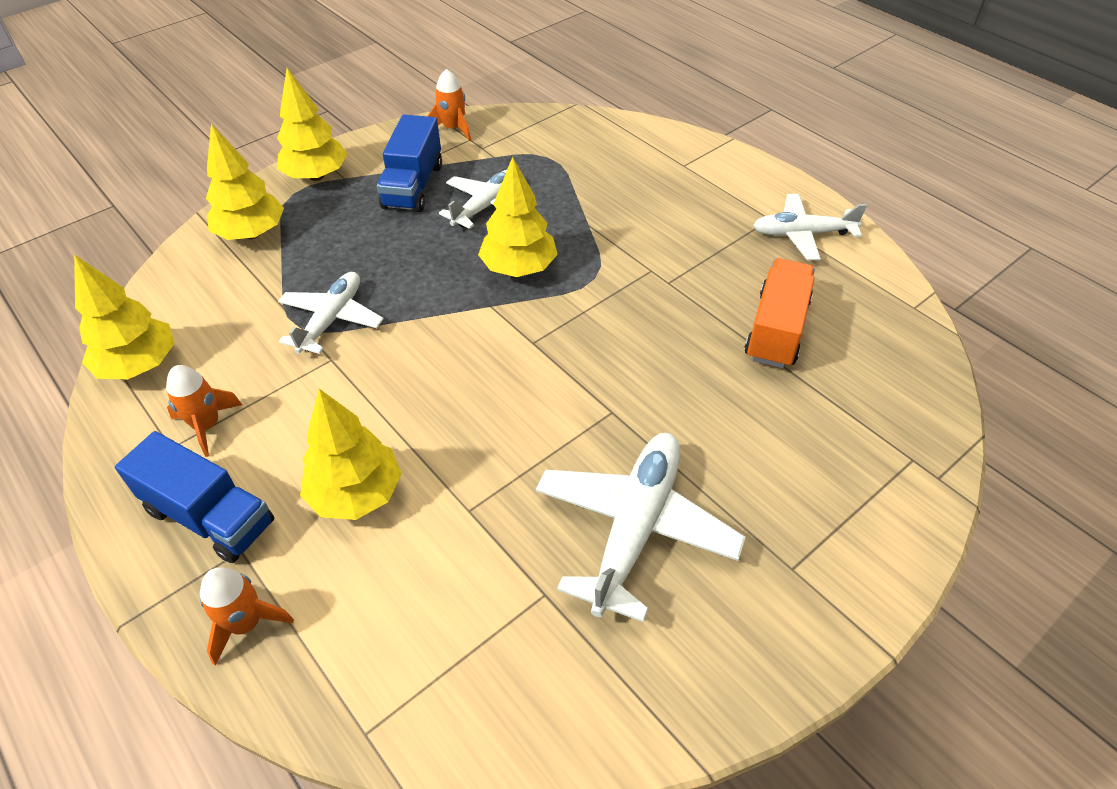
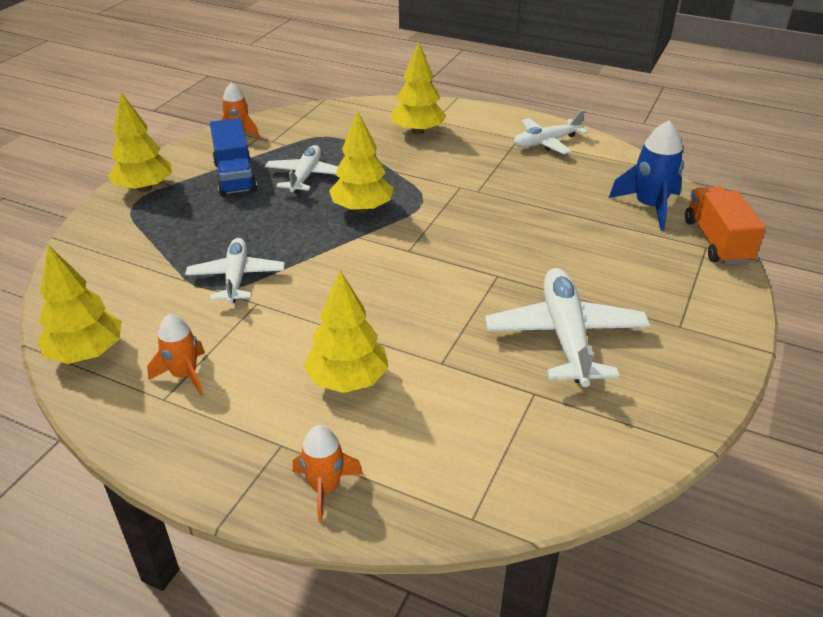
camera: 25 degrees left, 10 degrees down
(210, 517) = (237, 432): blue truck -> none
(252, 234) = (117, 239): yellow tree -> yellow tree (418, 131)
(776, 330) = (571, 200): orange truck -> orange truck (716, 241)
(875, 372) = (649, 207): none -> blue rocket

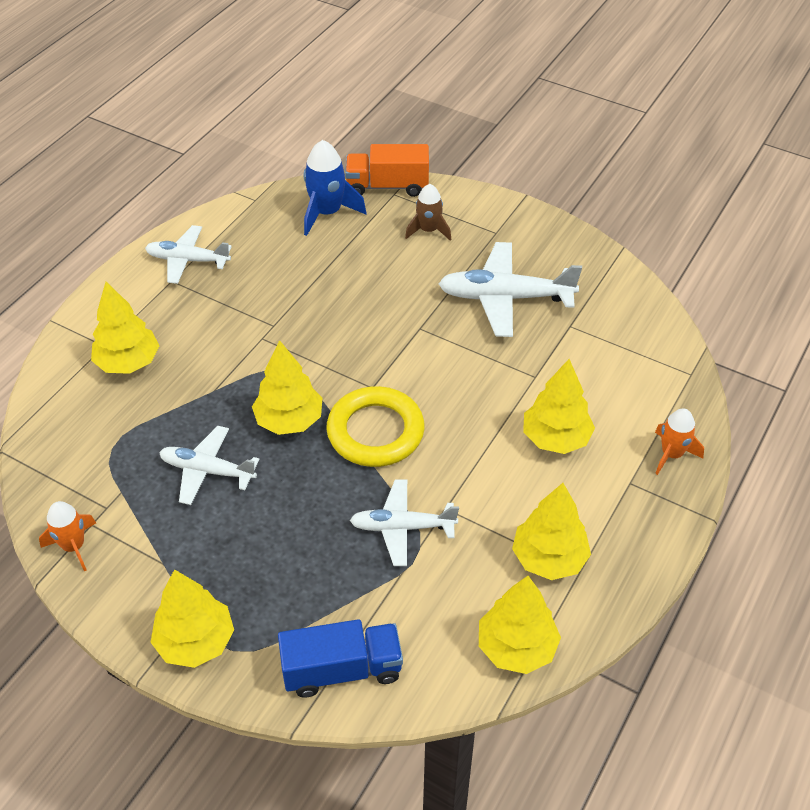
camera: 85 degrees left, 10 degrees up
(184, 375) = (549, 558): orange rocket -> yellow tree
(235, 177) = (191, 543): blue truck -> blue truck (342, 670)
(351, 255) = (375, 431): none -> yellow ring
(546, 142) = (187, 260): white plane -> white plane turned 120 degrees clockwise
(656, 274) = (428, 230): none -> brown rocket

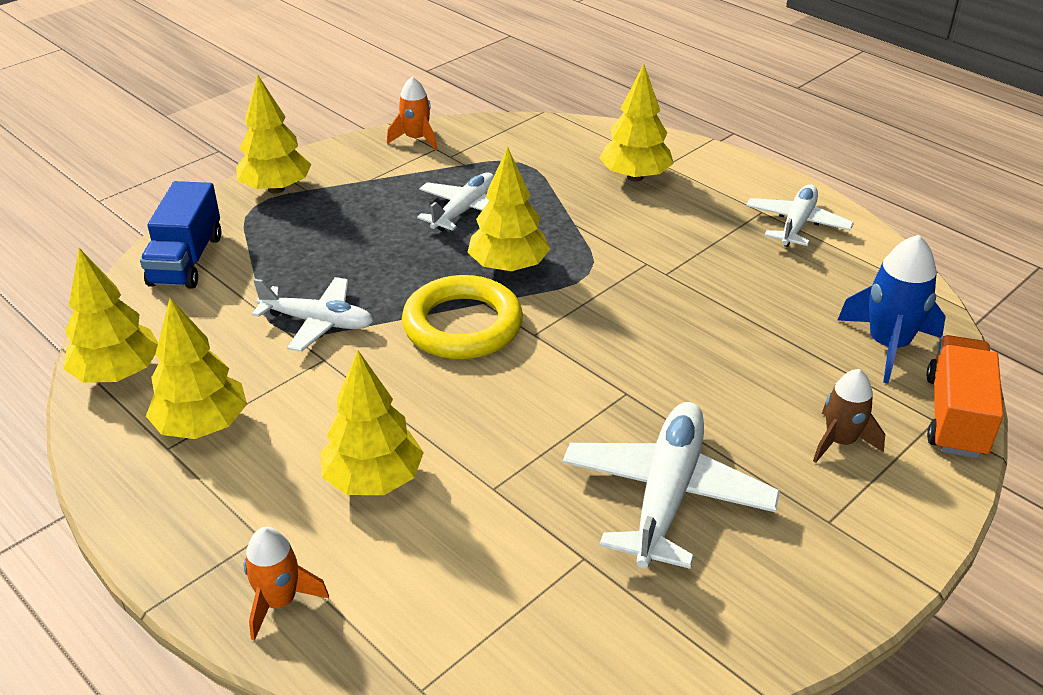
camera: 105 degrees right, 10 degrees down
(402, 527) = (318, 322): white plane -> white plane turned 90 degrees clockwise

